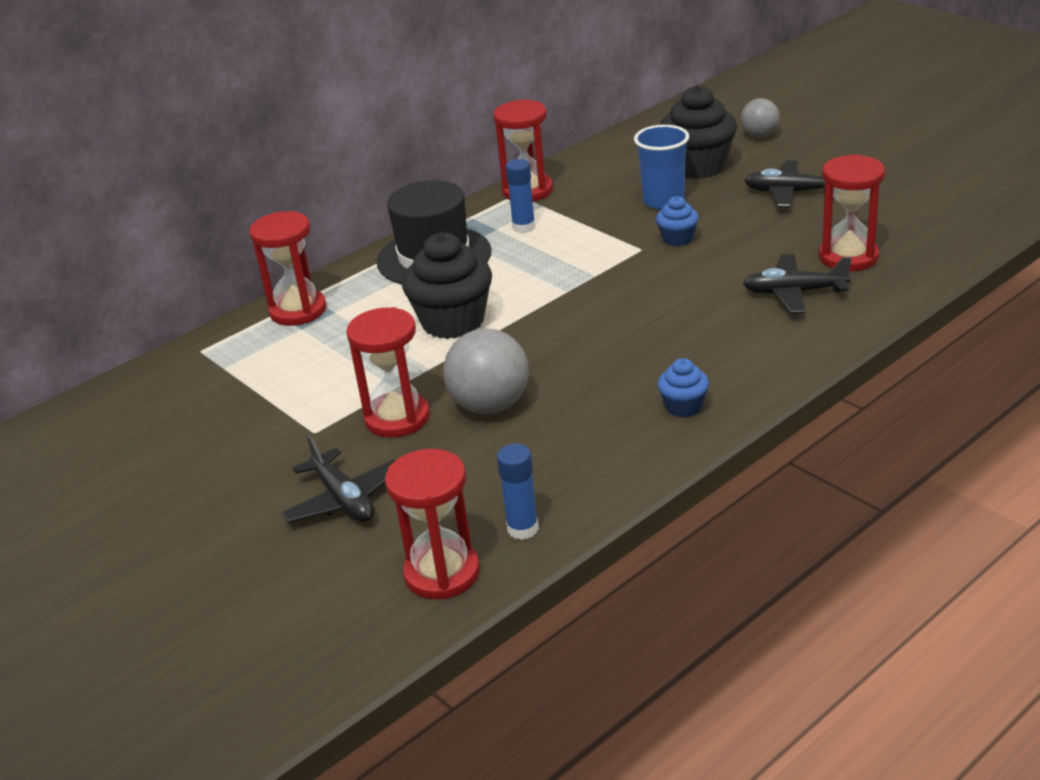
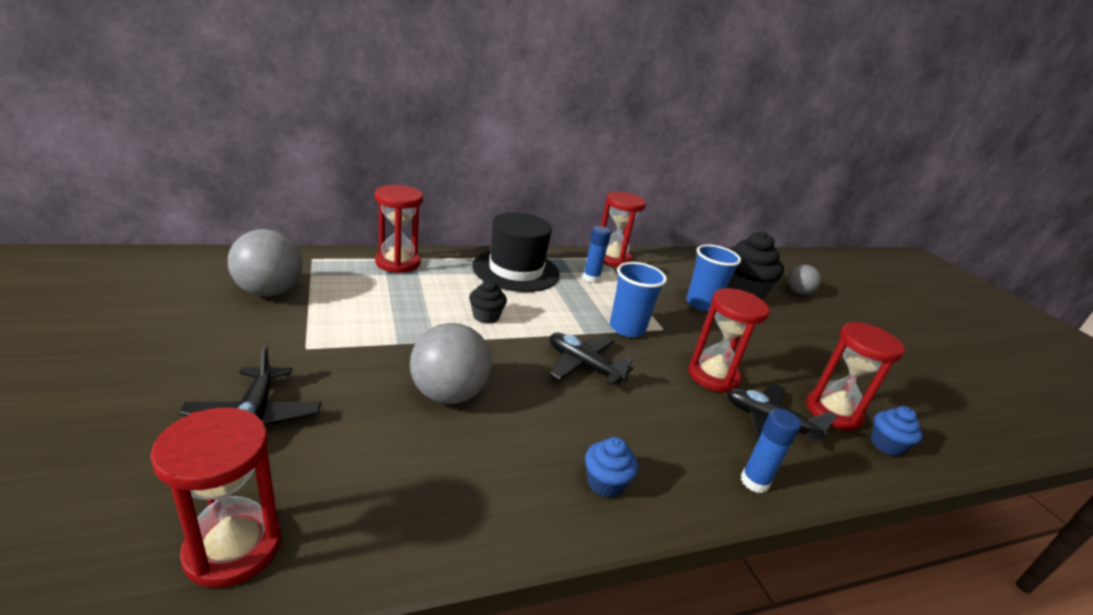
camera: 15 degrees right, 5 degrees down
(206, 403) = (269, 292): none -> grey ball
(397, 418) = (372, 368): red hourglass -> red hourglass (713, 376)
(453, 322) = (486, 316): black cupcake -> black cupcake, size x0.51
(523, 529) = (353, 539): blue glue stick -> blue glue stick (754, 482)
(605, 266) = (627, 328): none -> blue cup
(677, 239) = (695, 334): blue cupcake -> blue cupcake (886, 445)
(789, 192) = (803, 339): black plane -> black plane (583, 365)

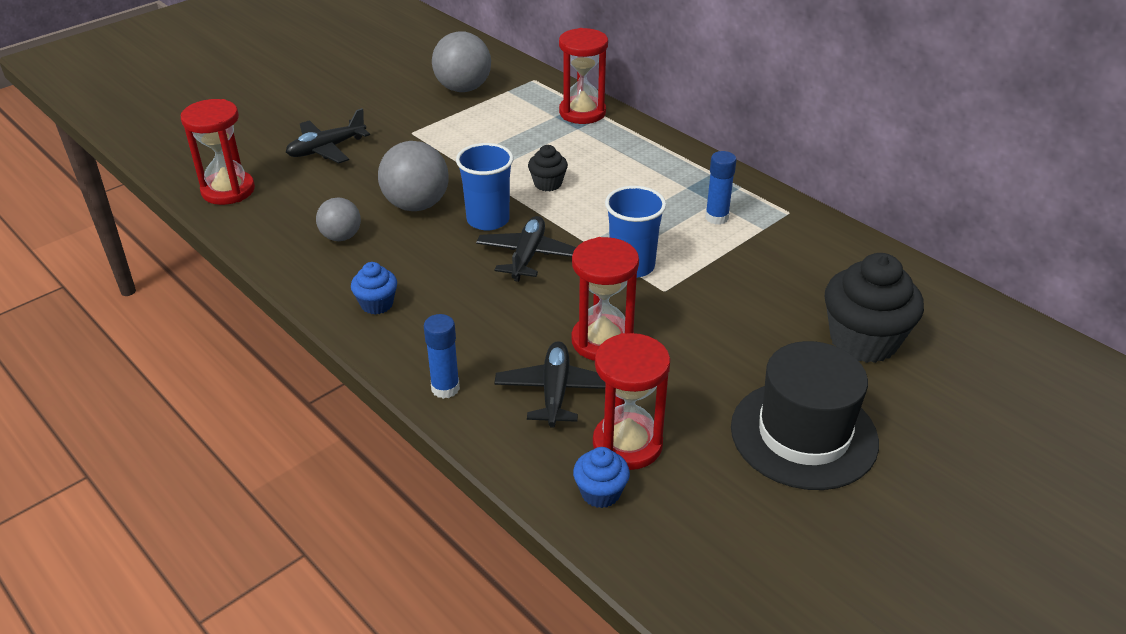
camera: 70 degrees right, 10 degrees up
(516, 270) = (662, 170): black hat -> black hat (803, 434)
(612, 258) = (797, 219): red hourglass -> none
(702, 304) = (772, 309): blue cup -> blue cup (488, 220)
(798, 292) = (963, 401): grey ball -> grey ball (341, 237)

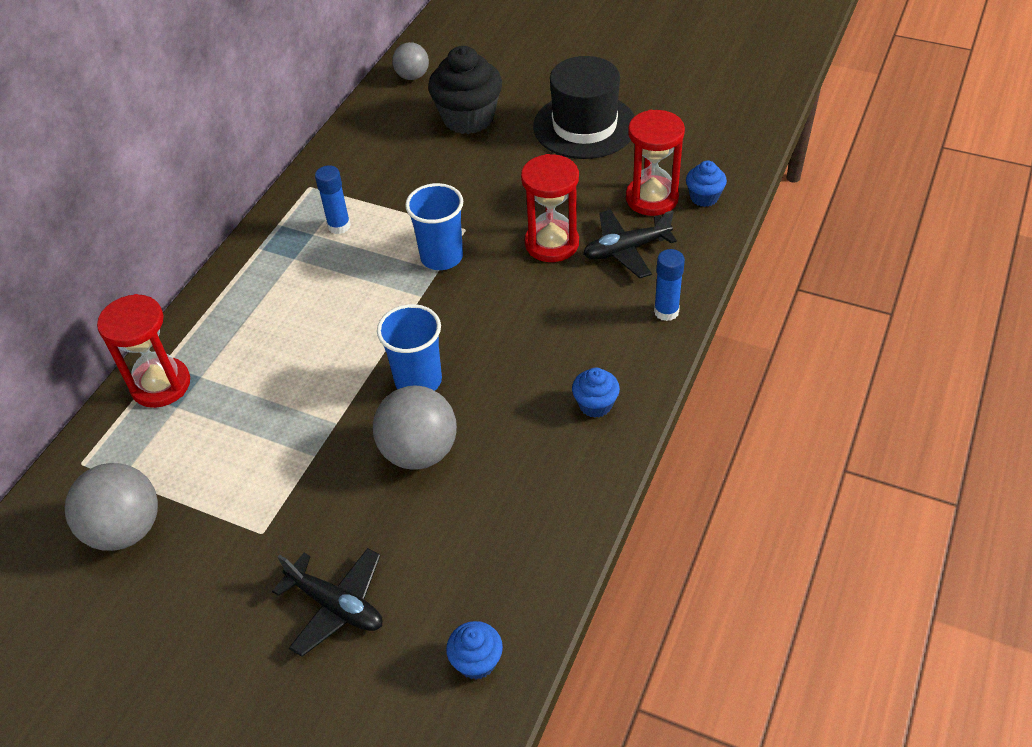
camera: 110 degrees left, 10 degrees up
(228, 190) = (476, 661): red hourglass -> blue cupcake
(341, 237) = (509, 488): grey ball -> grey ball (412, 76)
(527, 256) = (463, 329): black plane -> none
(548, 184) = (330, 359): black cupcake -> none

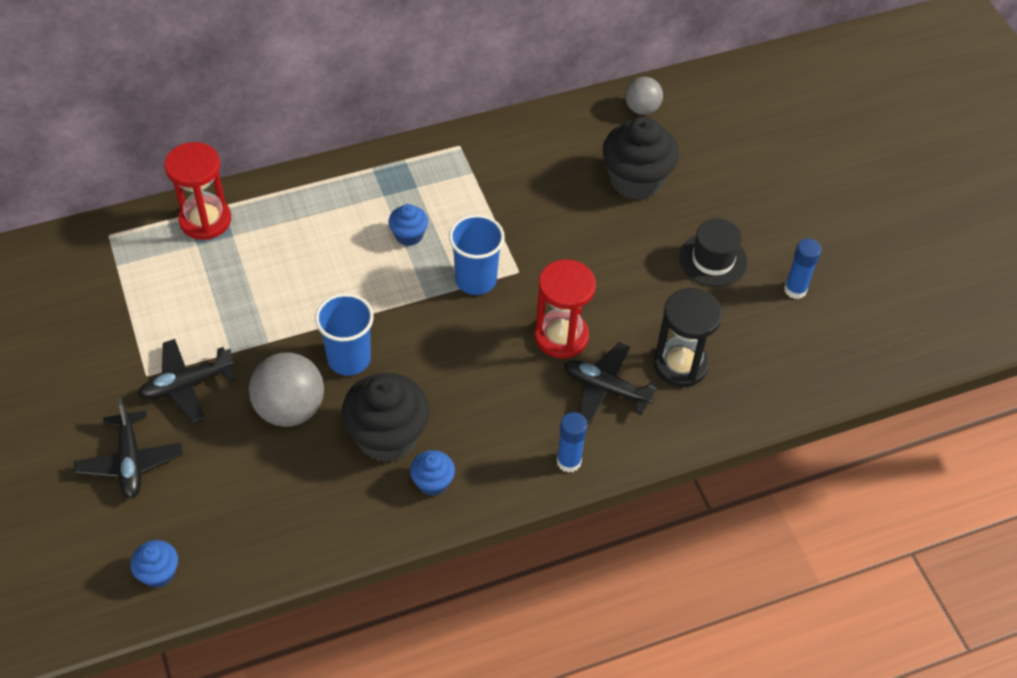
camera: 40 degrees right, 5 degrees up
(126, 529) = (84, 302): grey ball -> none
(309, 509) = (187, 385): none -> black plane
(339, 226) = (440, 195): blue glue stick -> blue glue stick (795, 290)
(520, 405) = (387, 436): none -> black cupcake
(584, 126) = (713, 260): black hat -> black hat, size x0.62
(652, 198) = (680, 364): red hourglass -> black hourglass
(704, 197) = (720, 399): blue cupcake -> blue cupcake (409, 235)

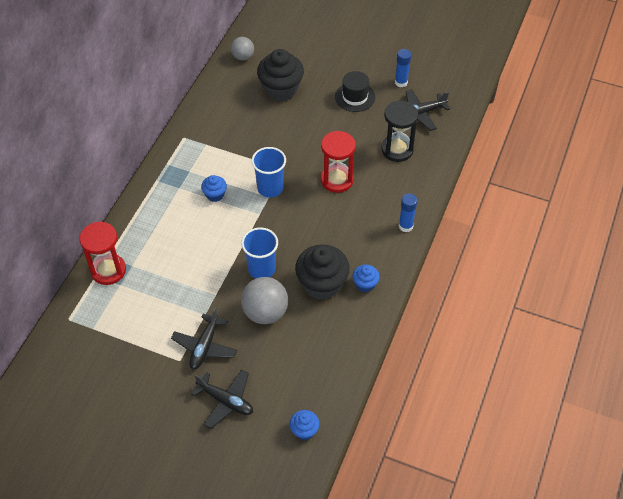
camera: 45 degrees left, 0 degrees up
(606, 389) = (382, 185): black plane -> black plane (421, 113)

